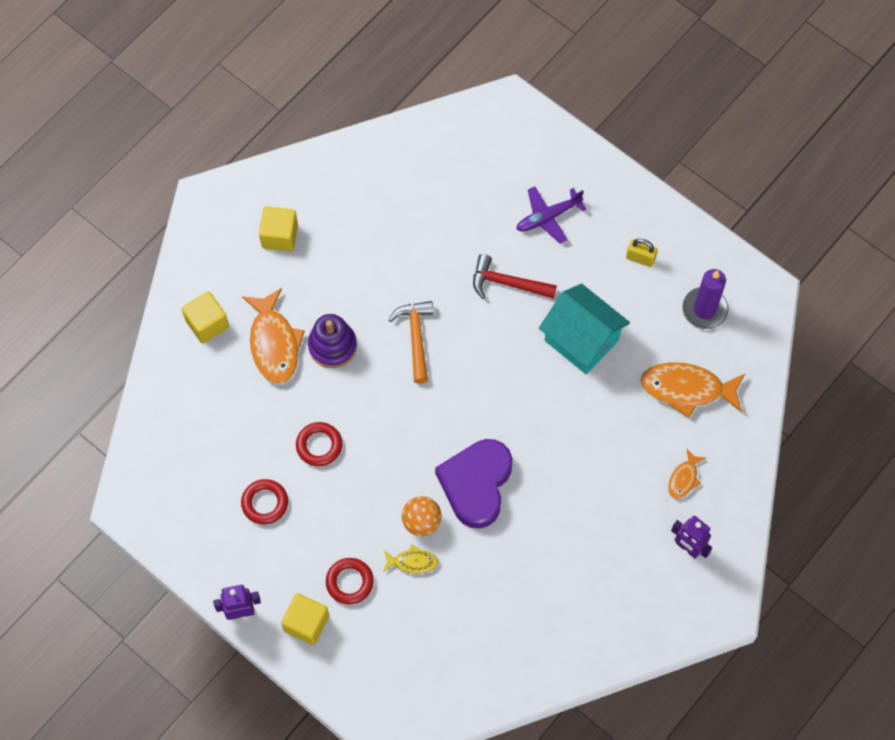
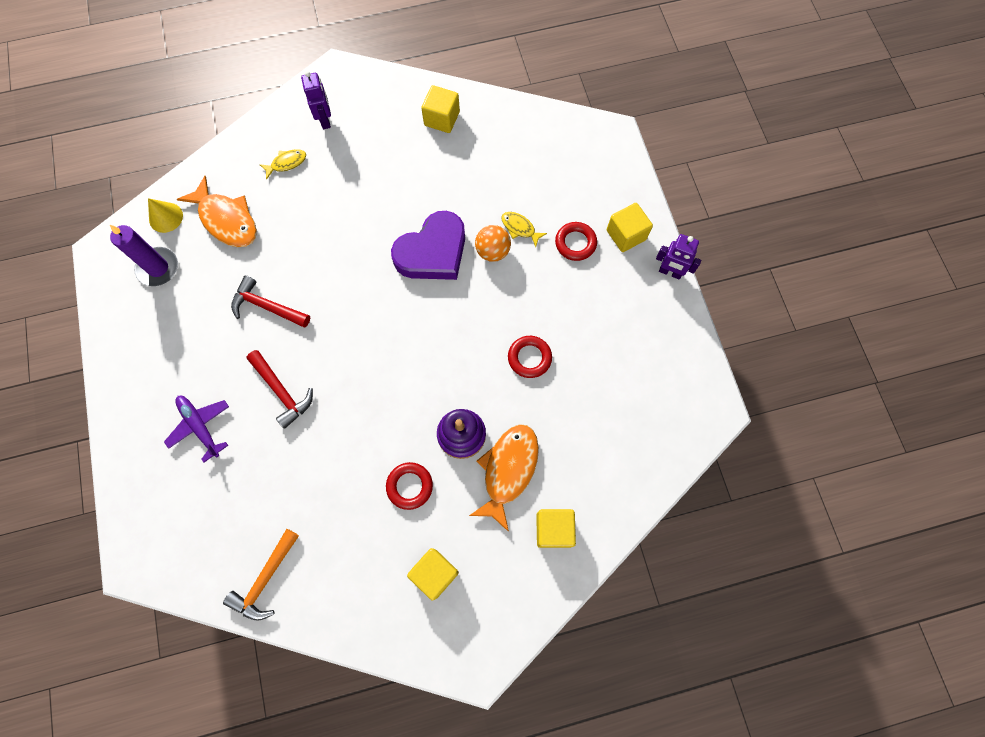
camera: 145 degrees left, 5 degrees up
(265, 503) = (601, 340): red ring -> red ring (409, 486)
(416, 337) = (389, 395): orange hammer -> orange hammer (265, 580)
(548, 217) = (200, 427): purple plane -> purple plane turned 135 degrees counterclockwise
(575, 629) = (442, 119): none -> yellow cube
(581, 340) = (267, 306): turquoise house -> red hammer
(640, 258) = (165, 340): yellow padlock -> none
(684, 478) = (286, 163): orange fish -> yellow fish
(743, 355) = (166, 217): none -> yellow cone

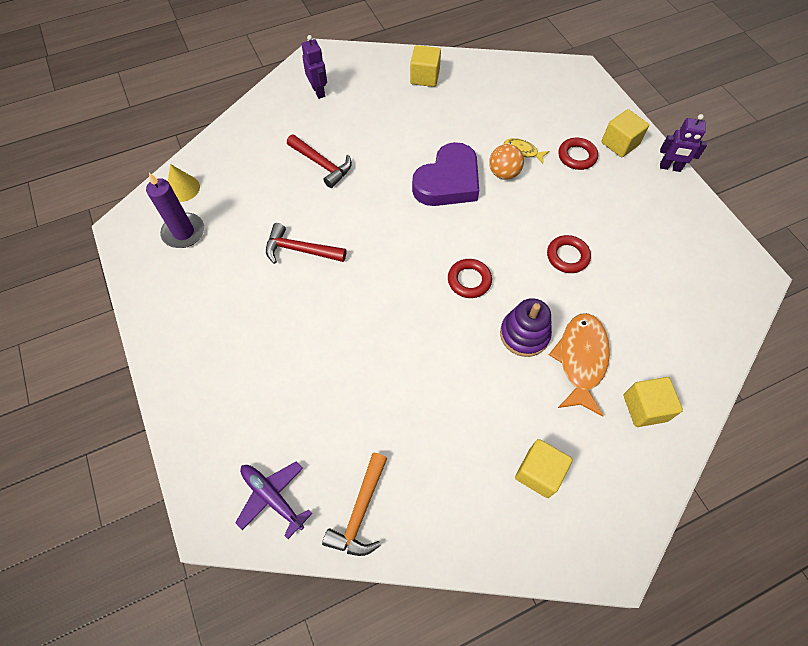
camera: 10 degrees left, 10 degrees down
(200, 427) = (256, 370): purple plane -> purple plane (273, 497)
(227, 220) = (244, 182): orange fish -> none
(282, 392) = (333, 324): red hammer -> red hammer (322, 164)
(286, 163) = (291, 129): yellow fish -> none
(409, 486) = (487, 391): red ring -> red ring (469, 280)

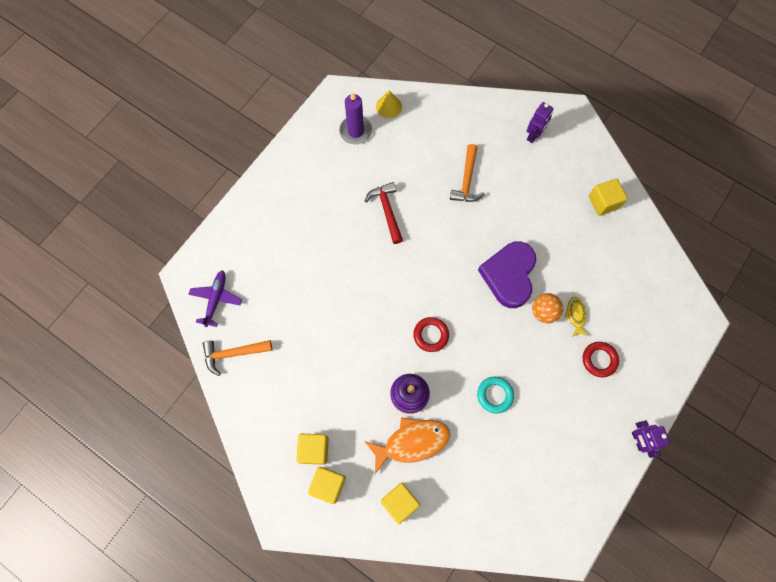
camera: 60 degrees right, 10 degrees up
(322, 164) = (467, 180): red hammer -> orange hammer
(448, 181) = (509, 275): purple heart -> purple heart turned 90 degrees clockwise
(567, 256) = (495, 395): red ring -> turquoise ring
(619, 144) = (636, 388): yellow cube -> yellow cube (328, 485)

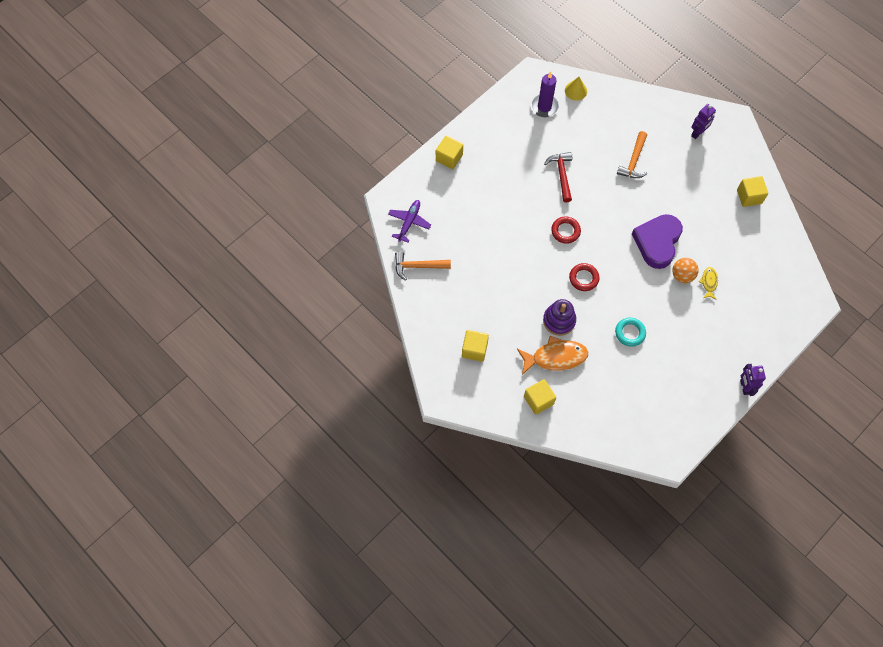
camera: 10 degrees right, 5 degrees down
(328, 485) = (482, 377): yellow cube -> yellow cube (449, 158)
(599, 360) = (723, 320): red ring -> red ring (565, 231)

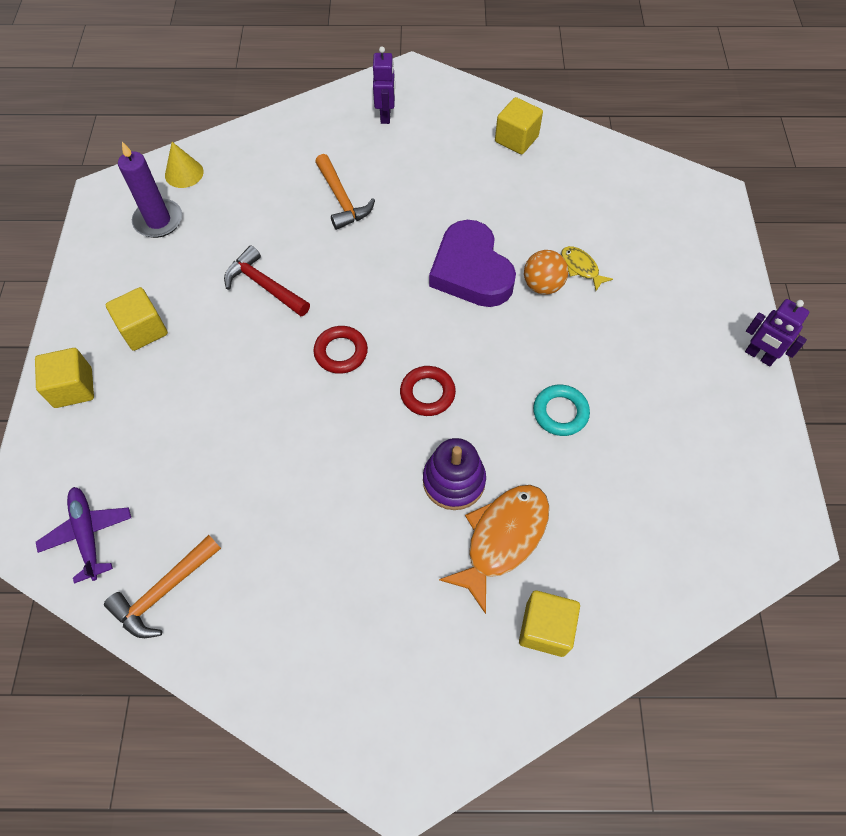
camera: 45 degrees left, 5 degrees down
(474, 349) = (376, 642): yellow cube -> yellow cube (143, 330)

